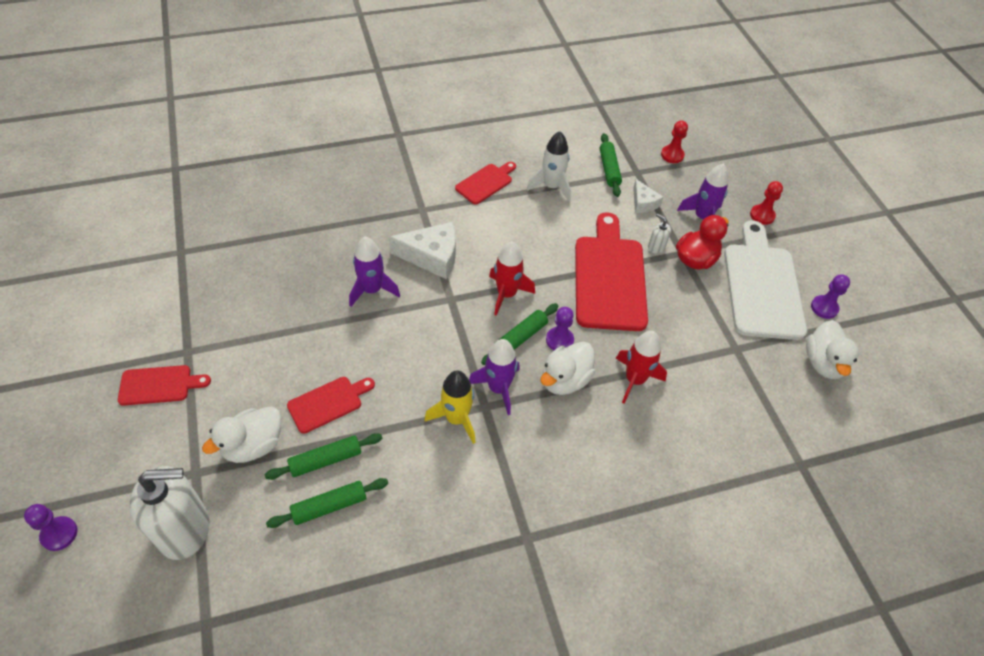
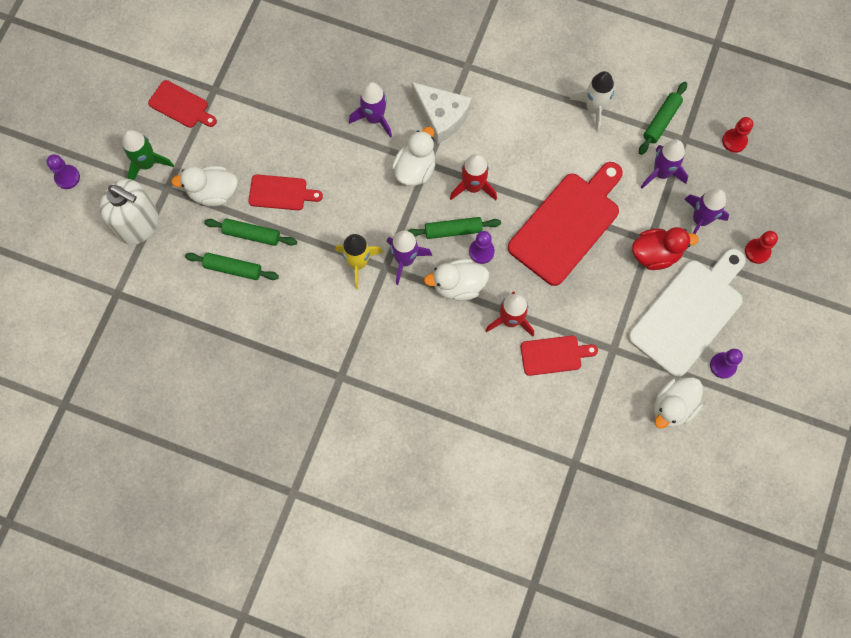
camera: 40 degrees right, 20 degrees up
(155, 462) = (147, 164): none -> green rocket
(443, 309) = (415, 169): none -> white duck
(485, 183) = (540, 70): red cutting board -> red cutting board (554, 355)
(643, 203) = (661, 173): white cheese -> purple rocket
(656, 247) = (632, 222): white soap dispenser -> none

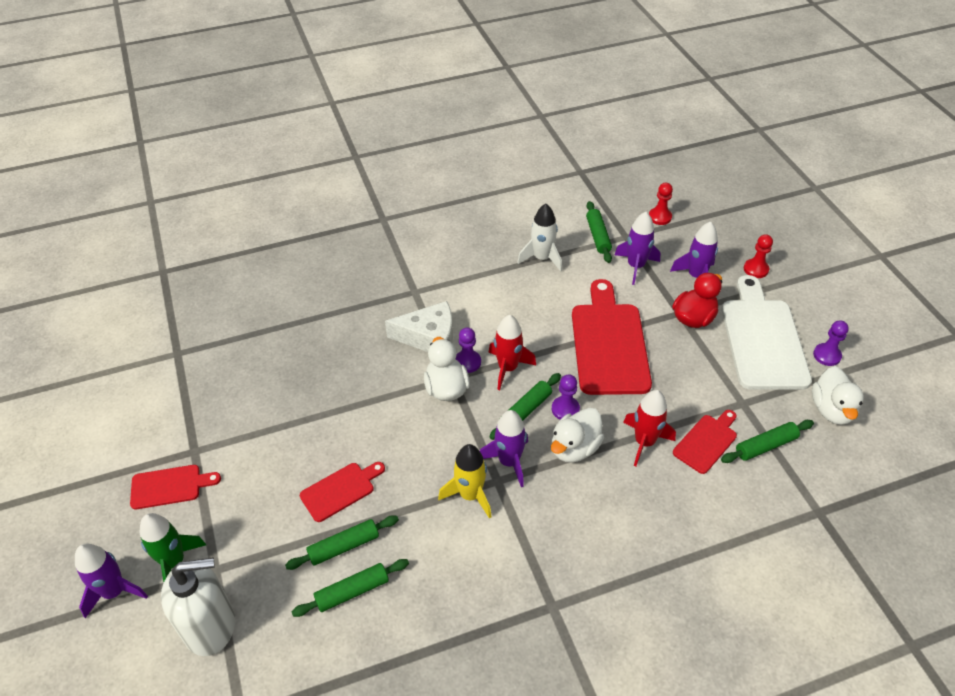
camera: 40 degrees left, 25 degrees down
(67, 177) = (86, 641): purple pawn -> purple pawn (467, 362)
(213, 192) = (270, 538): white duck -> none
(374, 118) = (373, 375): purple rocket -> purple rocket (114, 591)
(592, 392) = (765, 446): none -> green rolling pin

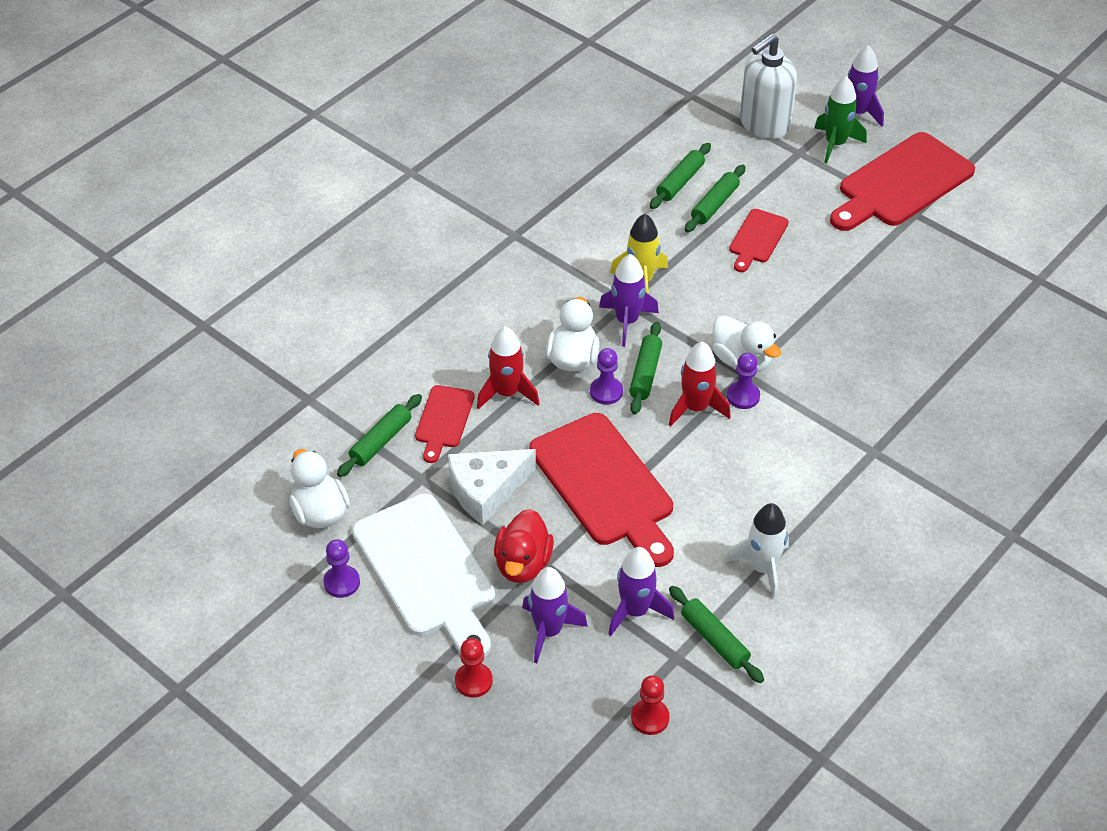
camera: 150 degrees right, 0 degrees up
(170, 486) = (902, 183): red cutting board -> red cutting board, size x1.95
(429, 337) = (807, 405): white cheese -> white cheese (486, 490)

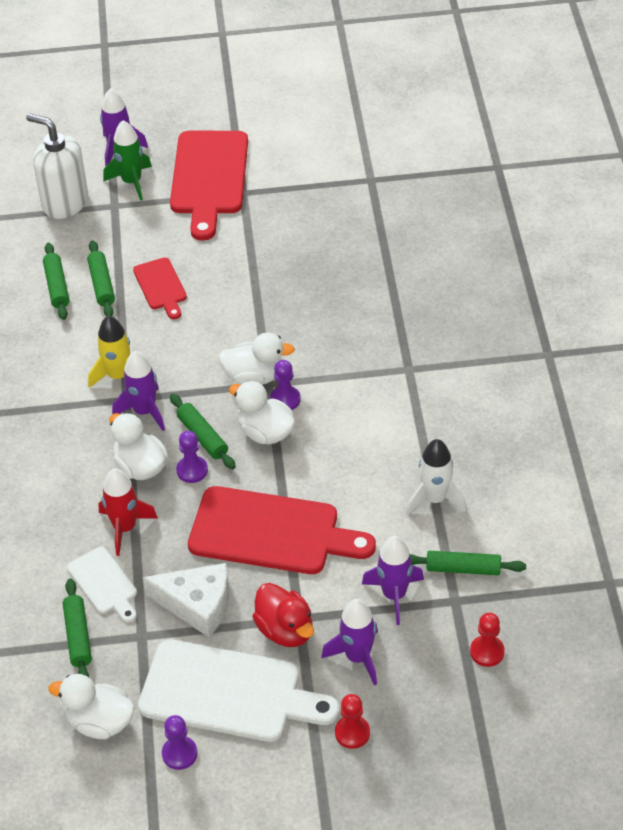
camera: 45 degrees left, 0 degrees up
(444, 420) = (104, 583): red cutting board -> white cutting board
(486, 490) = (197, 604): white cheese -> white cheese turned 90 degrees counterclockwise
(696, 408) = (265, 432): red rocket -> white duck
(764, 124) = (65, 203): white soap dispenser -> white soap dispenser turned 120 degrees clockwise

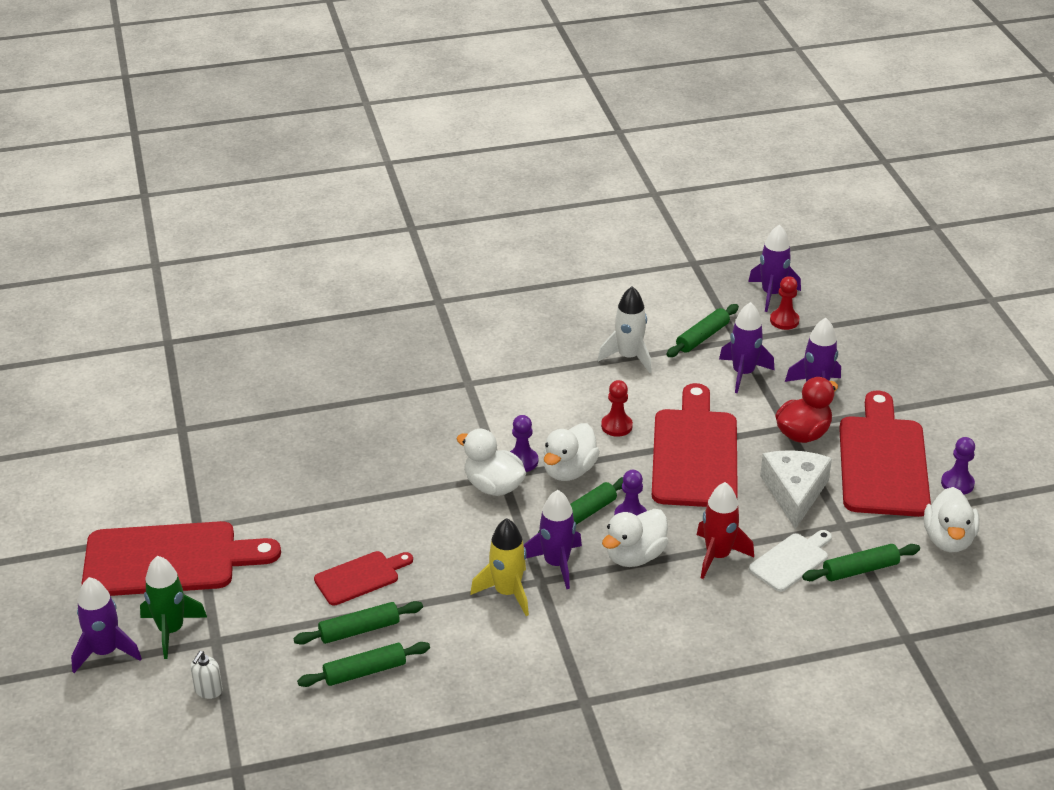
camera: 100 degrees left, 10 degrees down
(65, 203) = (208, 690): white soap dispenser -> white soap dispenser, size x0.42
(228, 692) = (882, 461): white cutting board -> red cutting board
(255, 377) = (493, 486): white duck -> white duck turned 45 degrees counterclockwise
(352, 733) = (892, 386): red pawn -> red pawn (616, 426)
(463, 569) = (702, 337): green rolling pin -> green rolling pin turned 45 degrees clockwise
(540, 649) = (771, 294): none -> purple rocket

